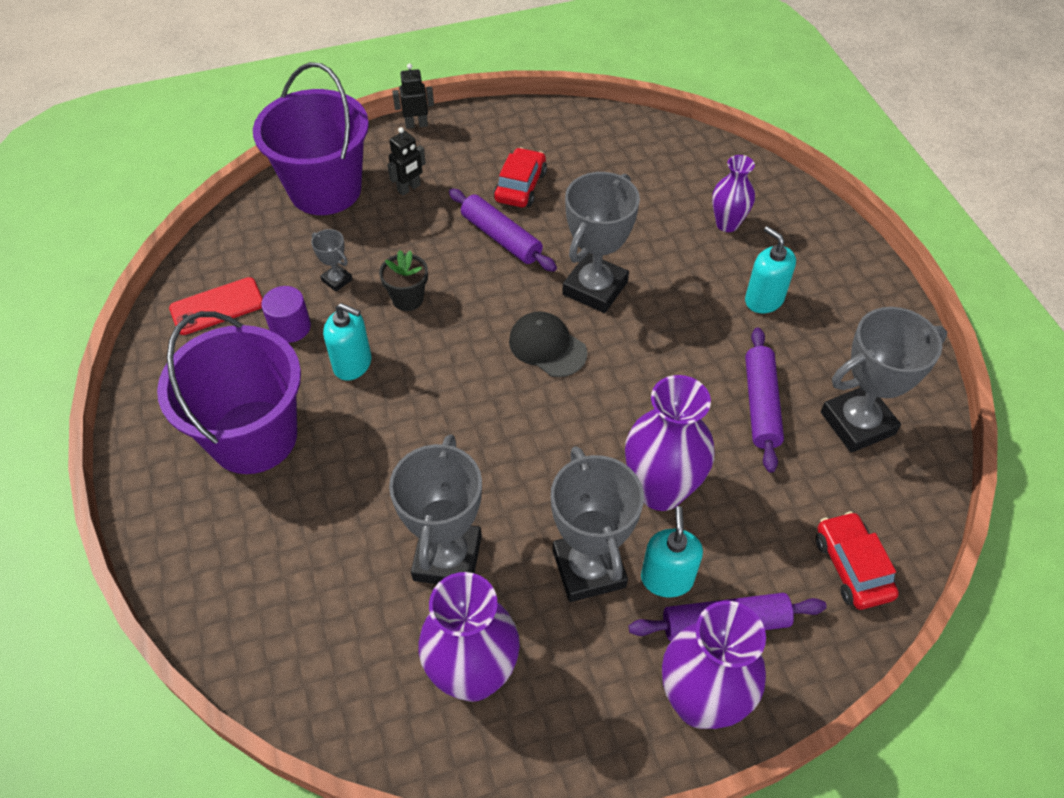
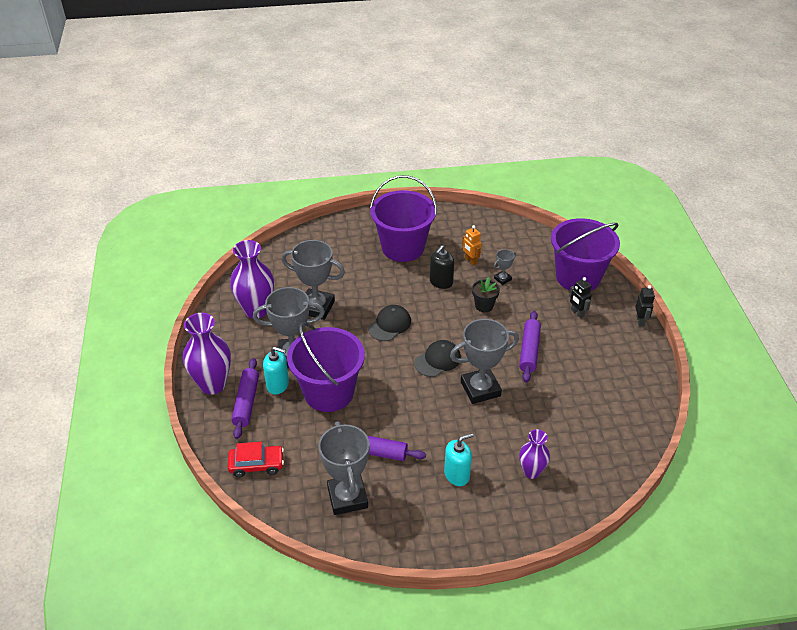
camera: 100 degrees right, 10 degrees down
(217, 306) = (489, 236): red phone -> none
(290, 327) = (470, 261): purple cylinder -> orange robot
(352, 364) = (441, 282): turquoise soap dispenser -> black soap dispenser
(476, 425) = (389, 325): none -> black cap
(501, 238) = (529, 351): purple rolling pin -> purple rolling pin turned 45 degrees counterclockwise
(520, 186) = (576, 365): red car -> none
(595, 288) = (480, 389): grey trophy -> grey trophy turned 60 degrees counterclockwise
(660, 490) = (329, 392): purple vase -> purple bucket

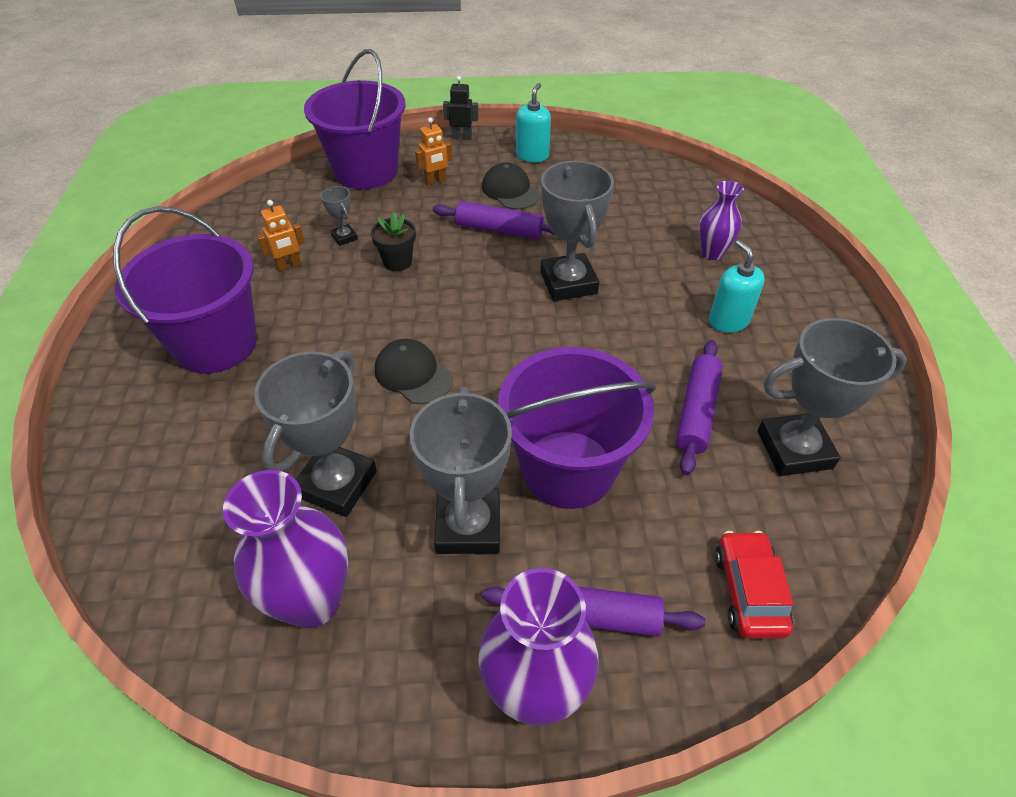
camera: 85 degrees left, 5 degrees up
(278, 385) = (544, 555): turquoise soap dispenser -> turquoise soap dispenser (532, 155)
(437, 360) = (505, 322): black cap -> black cap (510, 191)
(441, 282) = (327, 303): black soap dispenser -> none
(577, 313) = (435, 181): black robot -> orange robot

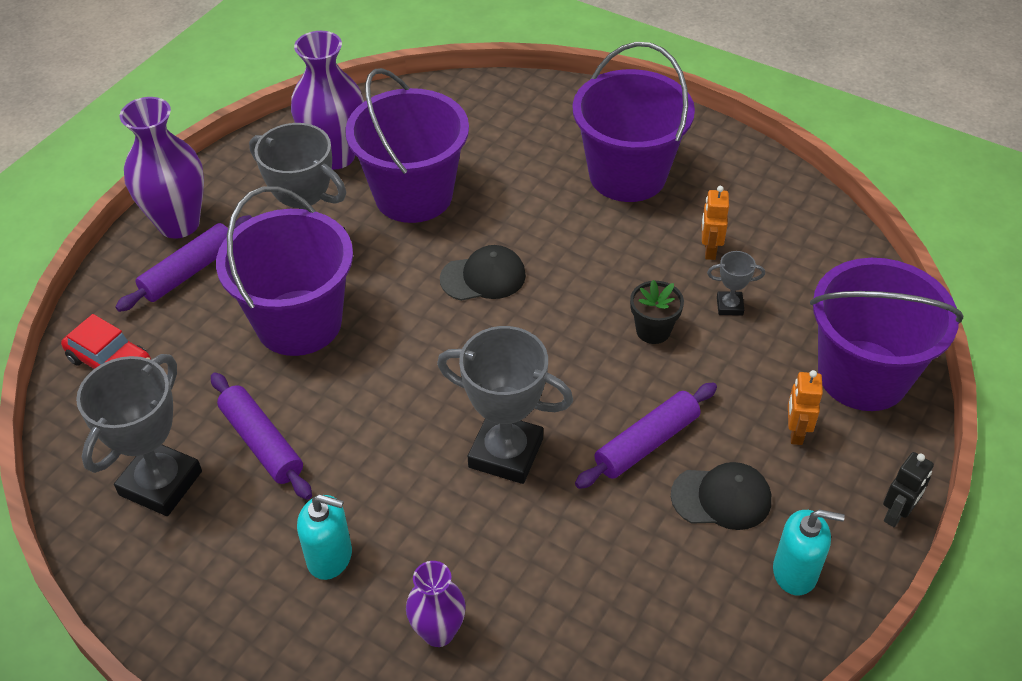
camera: 125 degrees right, 0 degrees up
(337, 484) = (413, 195): grey trophy -> purple bucket
(532, 155) = (795, 572): turquoise soap dispenser -> turquoise soap dispenser turned 45 degrees counterclockwise

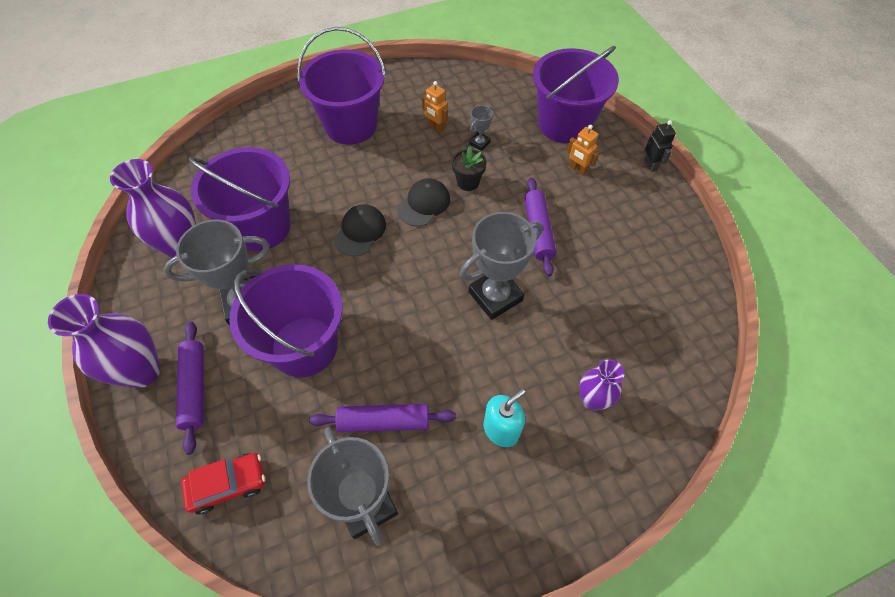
camera: 55 degrees left, 10 degrees up
(721, 498) = (594, 222): black cap -> black cap (424, 204)
(795, 572) = (657, 222): turquoise soap dispenser -> none

